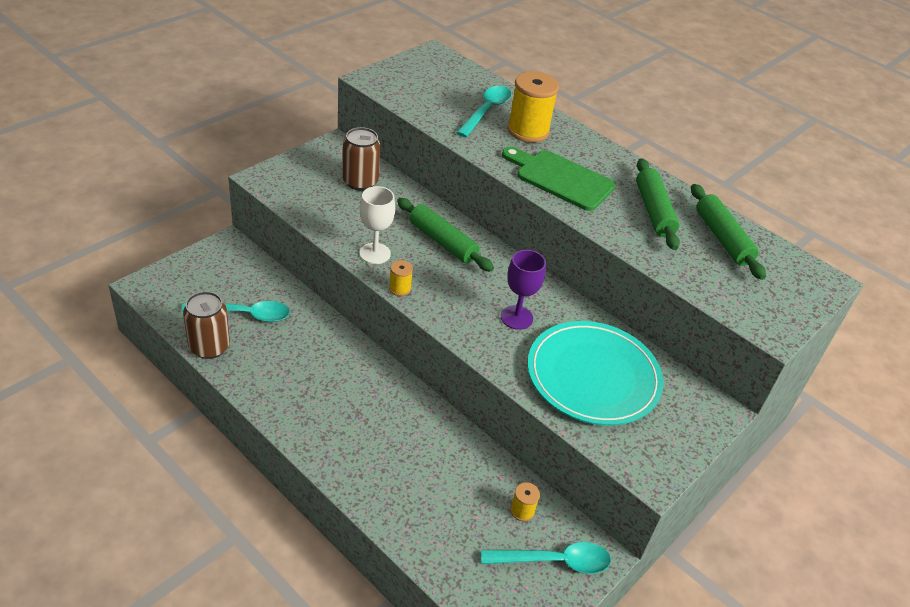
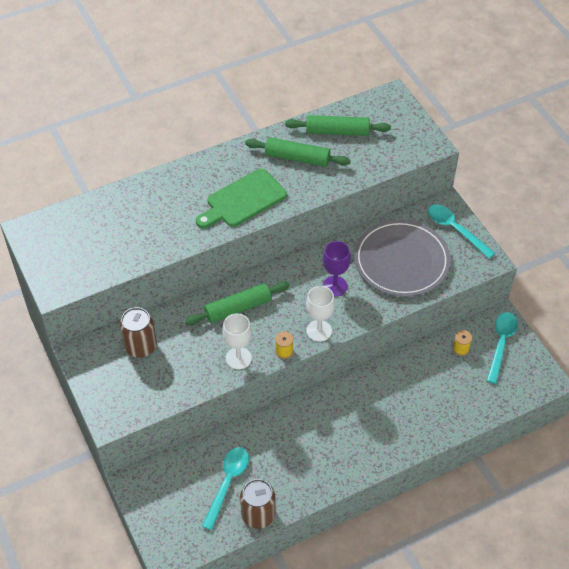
camera: 65 degrees left, 10 degrees up
(443, 314) = (319, 330): none -> white goblet
(486, 111) = (135, 219): turquoise spoon -> turquoise spoon (455, 230)
(528, 131) = (173, 200): yellow spool -> none
(593, 376) = (401, 261): turquoise plate -> grey plate

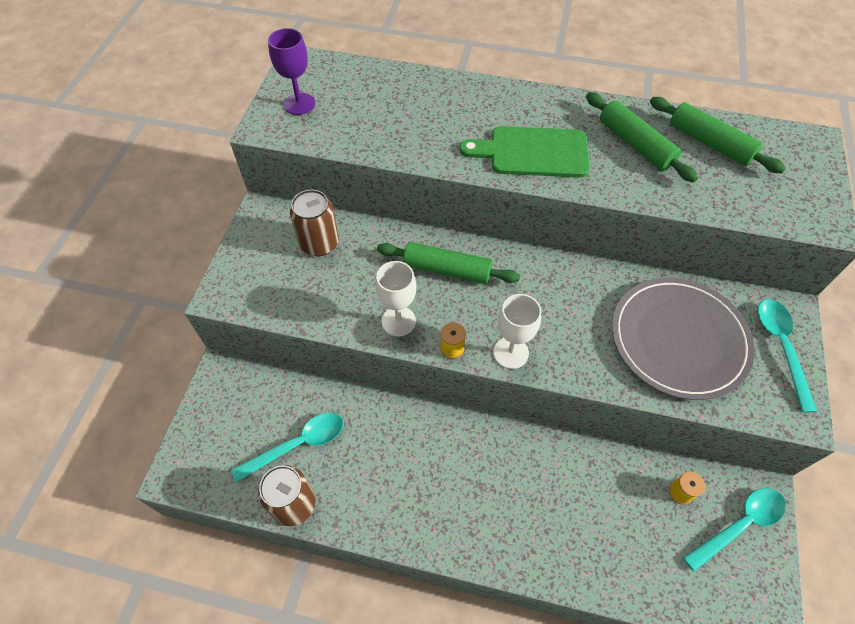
camera: 40 degrees right, 5 degrees up
(334, 286) = (572, 316): purple goblet -> purple goblet (299, 104)

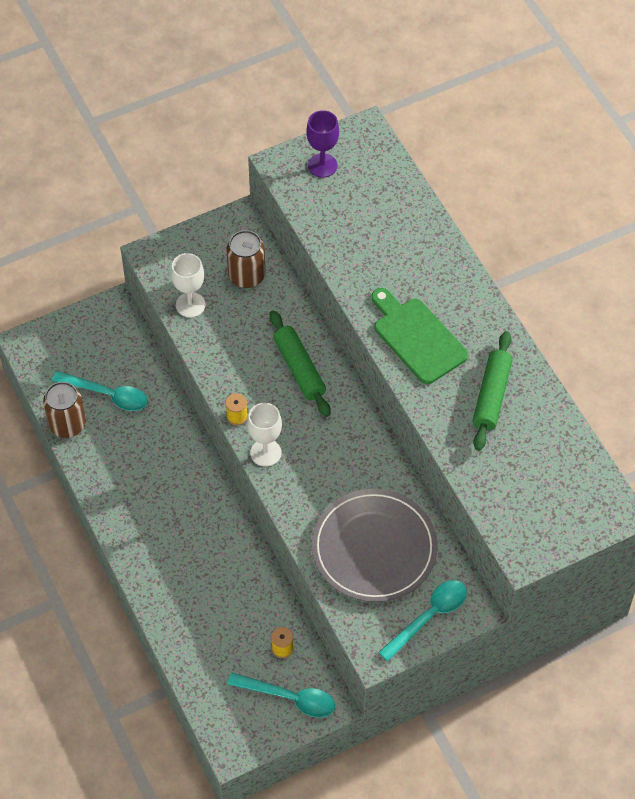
camera: 50 degrees right, 0 degrees up
(398, 321) = (228, 370): white goblet -> white goblet (190, 305)
(709, 143) = (542, 443): green rolling pin -> none

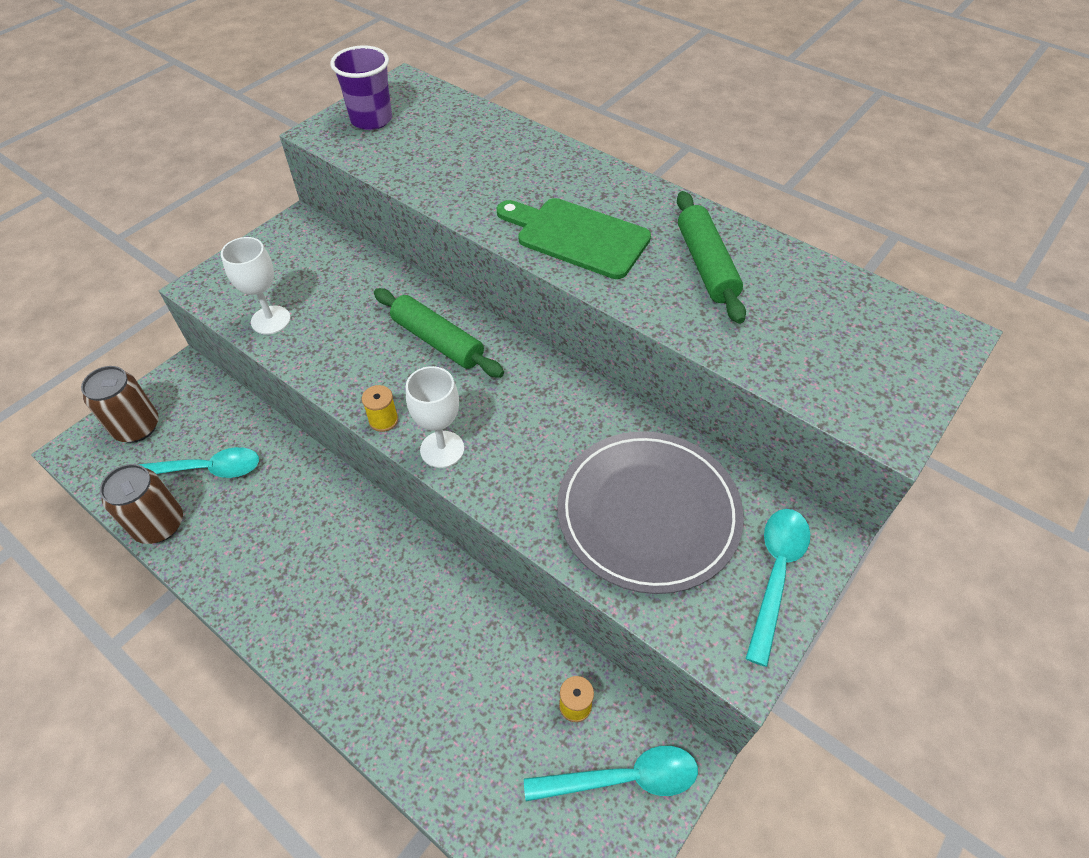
camera: 25 degrees left, 5 degrees down
(246, 276) = (329, 271): brown can -> brown can (137, 427)
(322, 165) = (371, 120): purple goblet -> purple cup

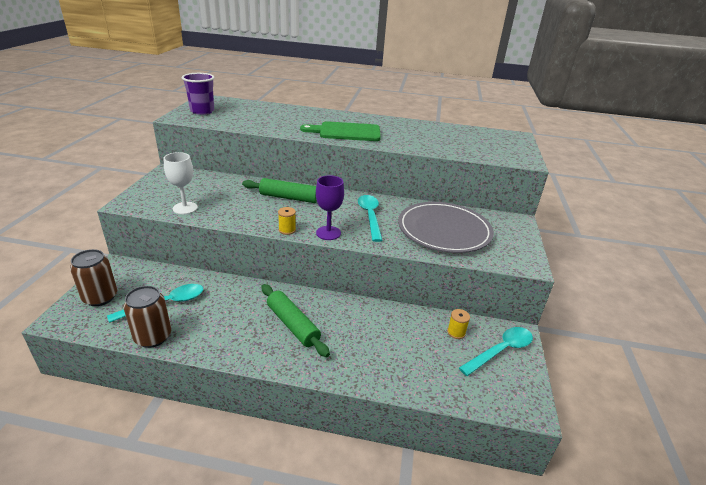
camera: 30 degrees left, 20 degrees down
(442, 449) = (328, 233): white goblet -> purple goblet
(706, 265) = (410, 132): green rolling pin -> green rolling pin (293, 325)
(776, 575) = (512, 235): turquoise spoon -> turquoise spoon (370, 216)

